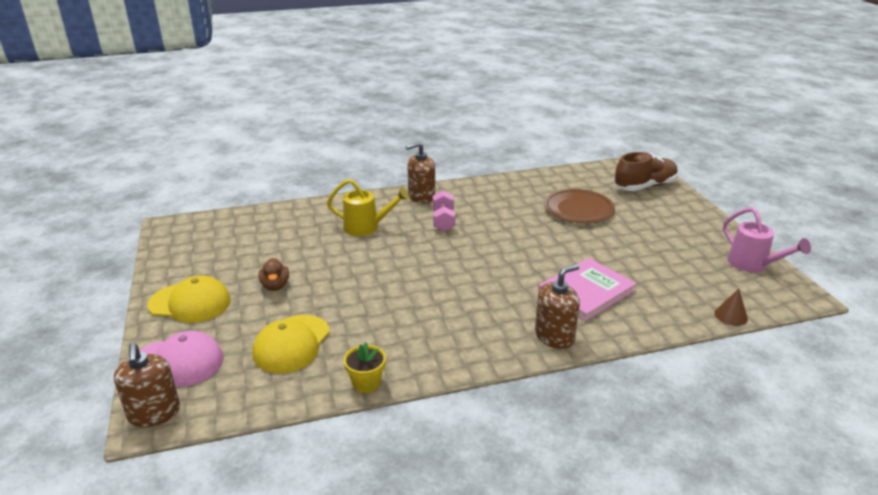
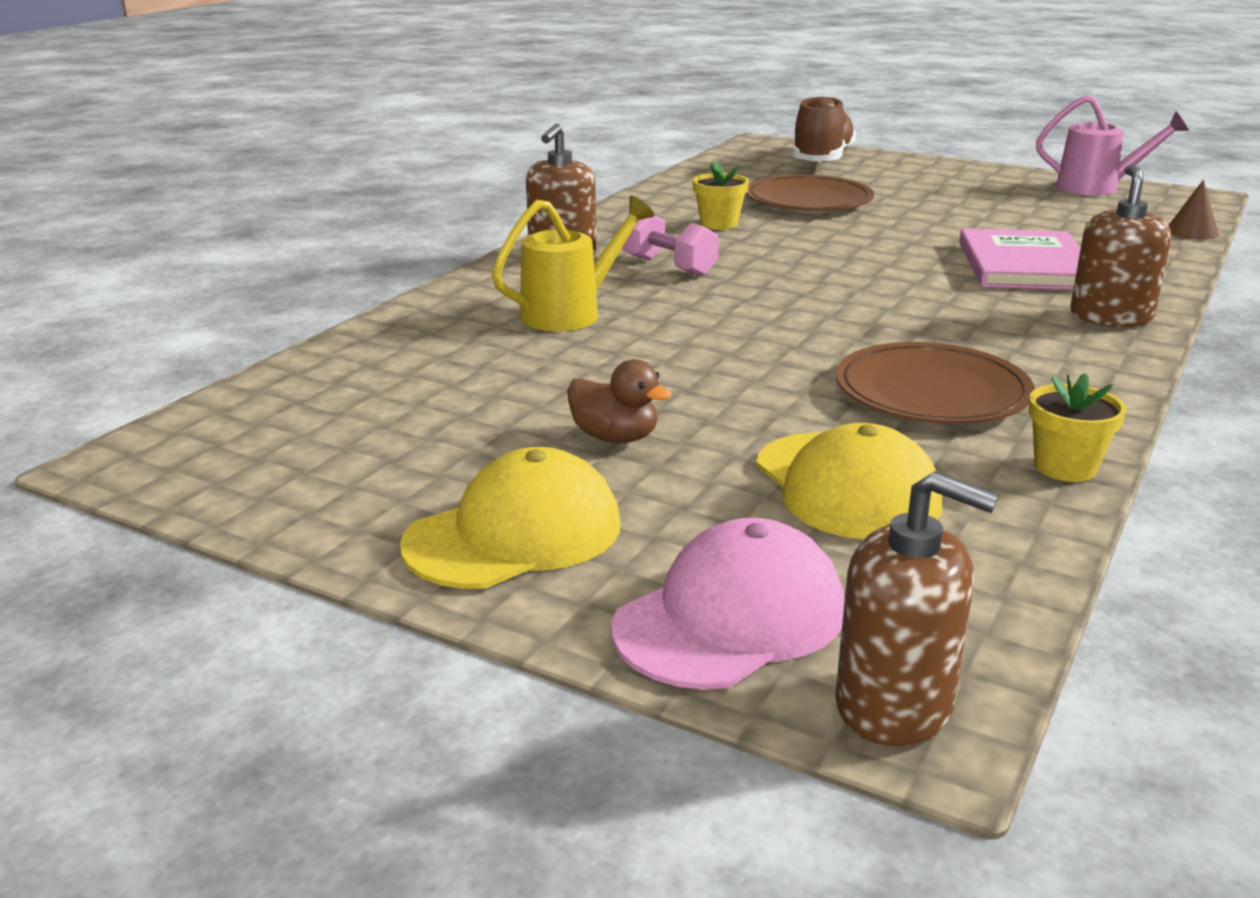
camera: 45 degrees left, 5 degrees down
(399, 327) = (932, 392): none -> brown plate
(510, 207) = (719, 224): none -> yellow flower pot

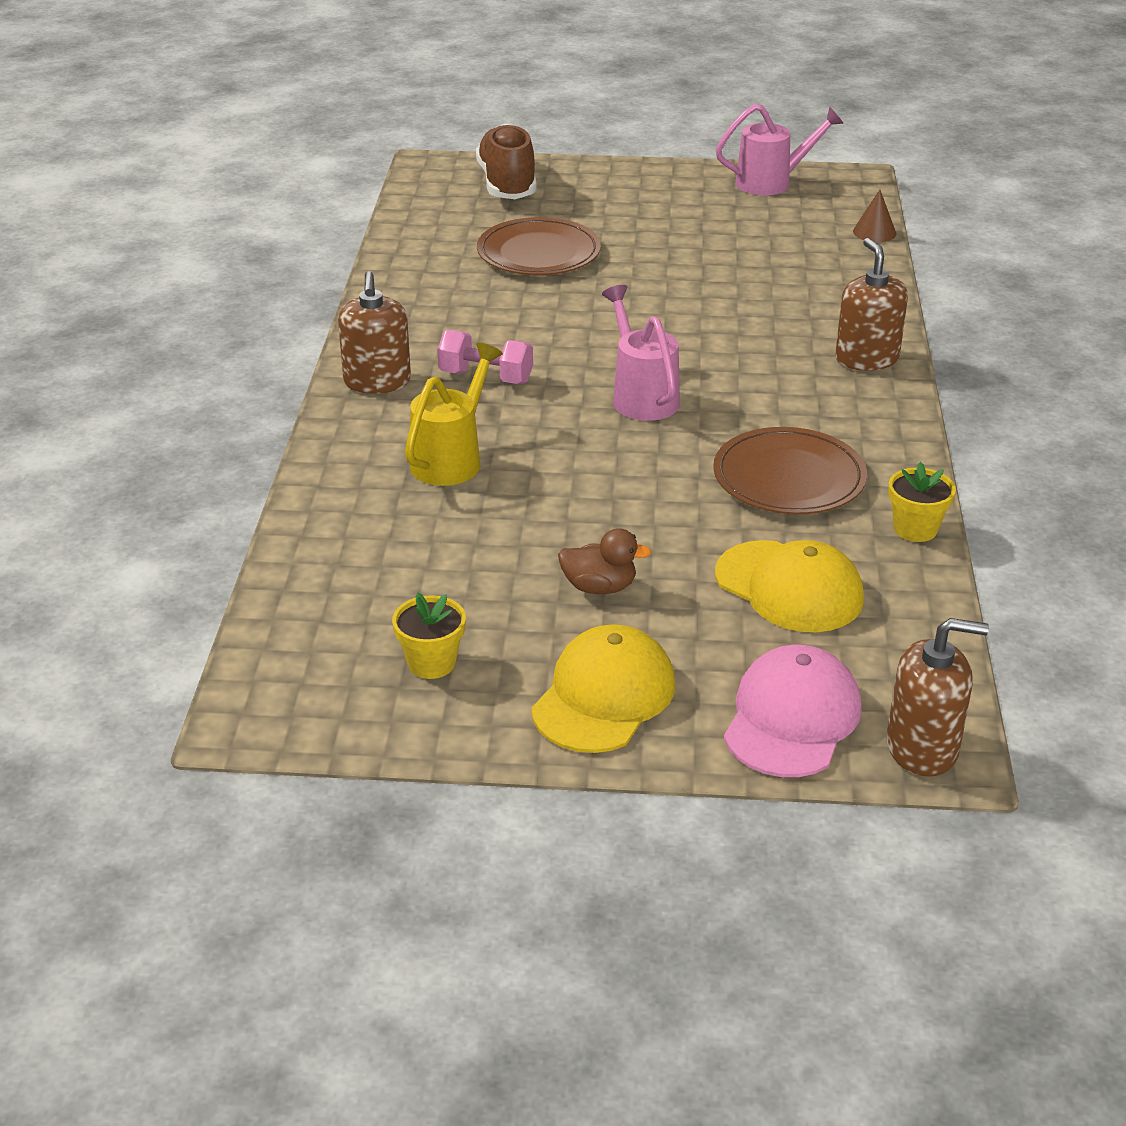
camera: 25 degrees left, 10 degrees up
(719, 224) = (484, 306): yellow flower pot -> yellow flower pot (431, 663)
(817, 303) = (641, 396): none -> pink watering can
(1024, 266) = (771, 308): pink book -> none

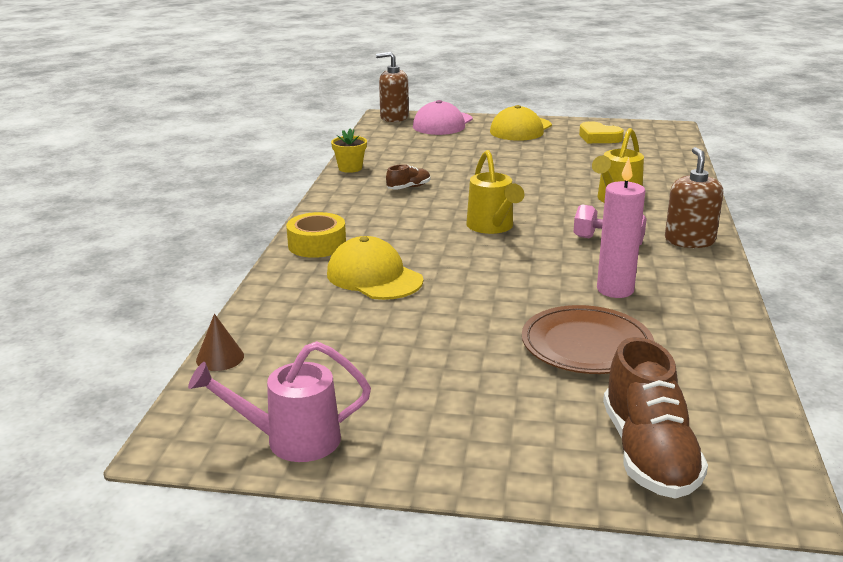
camera: 175 degrees left, 10 degrees down
(431, 663) = (599, 137): yellow flower pot -> yellow heart
(496, 309) = (615, 290): none -> pink candle
(599, 587) = (522, 154): brown duck -> none
(641, 396) = (492, 227): pink watering can -> yellow watering can
(789, 478) = (408, 187): brown plate -> brown shoe
(789, 587) = (428, 152): yellow cap -> yellow cap (374, 277)
(866, 358) = (317, 245): brown soap dispenser -> yellow tape

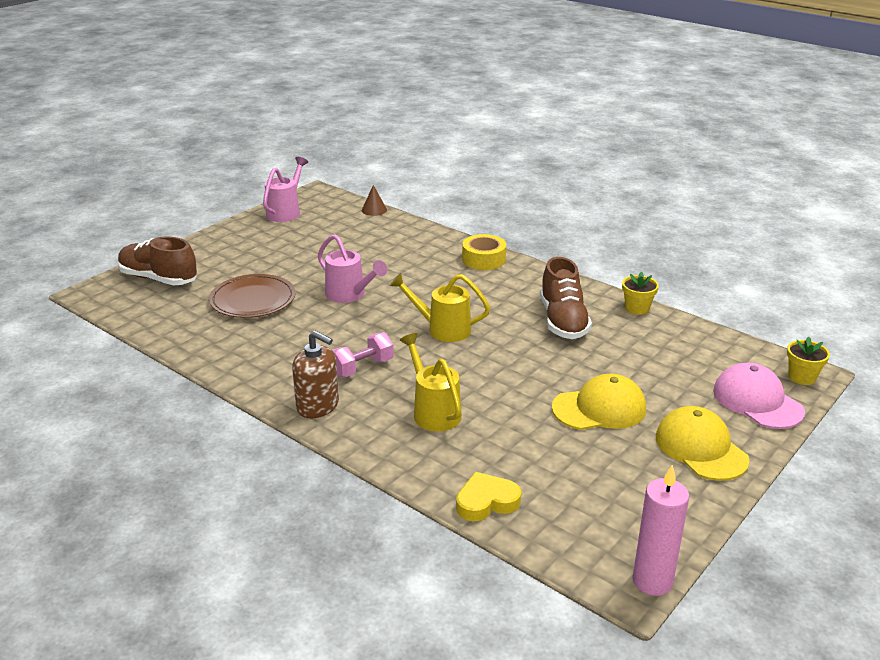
camera: 120 degrees right, 5 degrees up
(374, 277) = (413, 265): yellow cap -> yellow cap (599, 408)
(394, 117) = (802, 377): brown soap dispenser -> yellow flower pot
(408, 187) = (563, 321): brown shoe -> brown shoe, size x2.08
(491, 290) = (349, 295): none -> pink watering can
(599, 137) = (627, 494): yellow heart -> yellow heart (486, 501)
(615, 290) = (293, 336): pink candle -> pink candle (652, 581)

